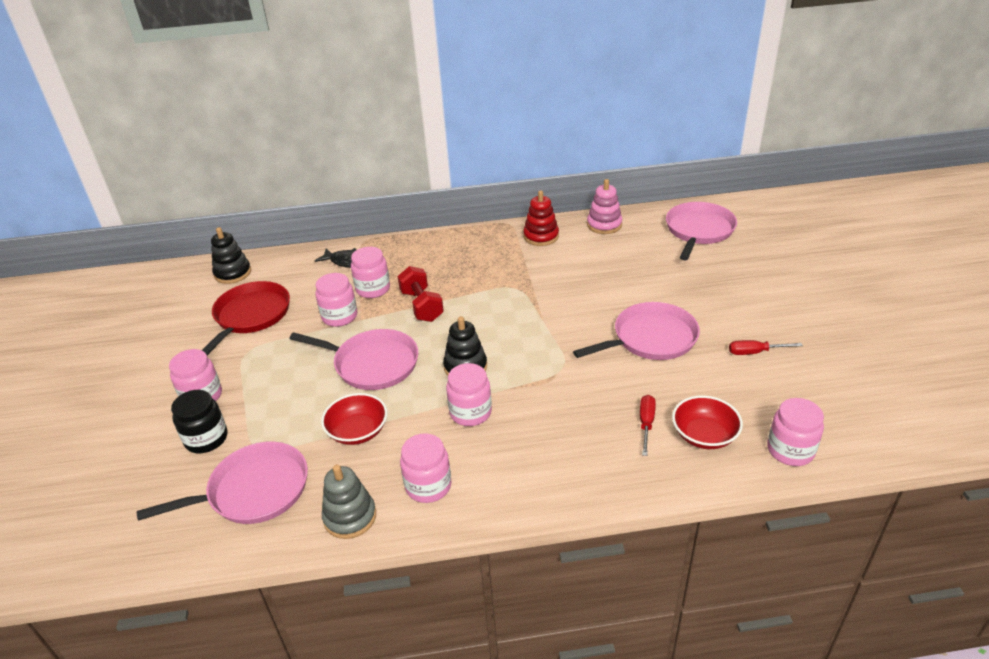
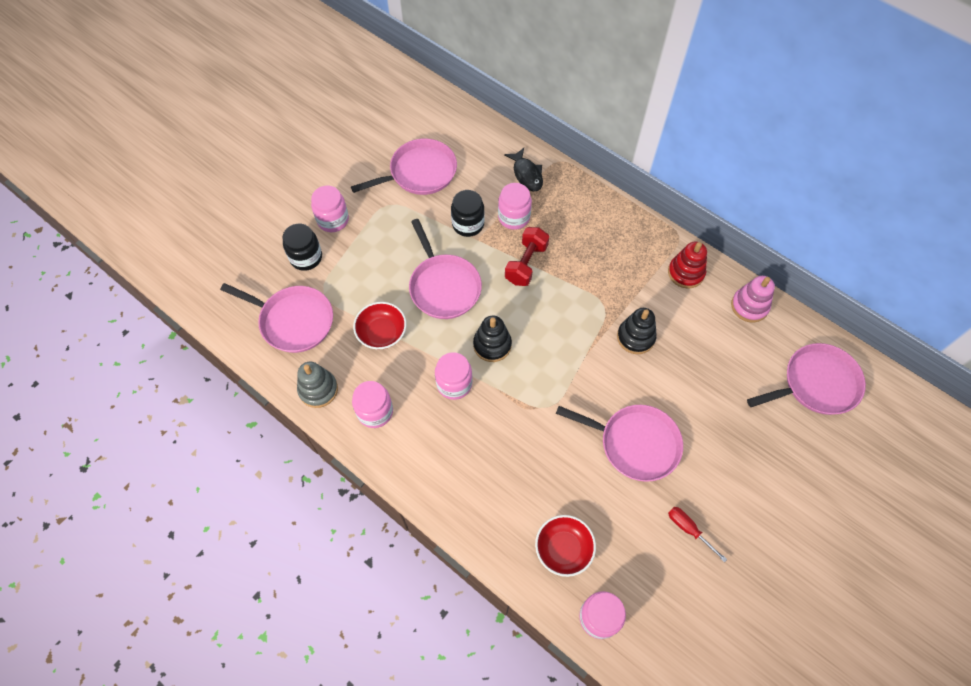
camera: 45 degrees right, 25 degrees up
(233, 273) = (447, 119): black stacking toy -> black stacking toy (635, 337)
(251, 316) = (420, 172): red pan -> pink pan
(339, 316) = (468, 224): pink jar -> black jar
(646, 423) = (541, 502): red screwdriver -> none

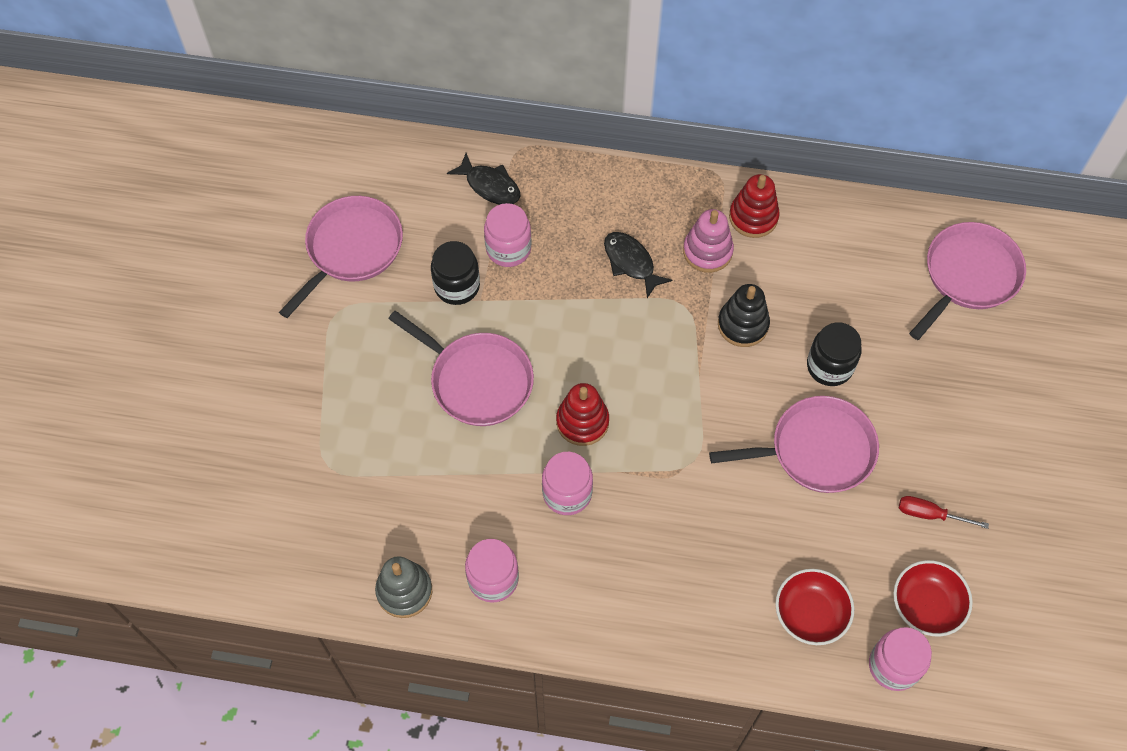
camera: 30 degrees left, 0 degrees up
(293, 321) = (314, 523): pink pan -> none
(306, 257) = (275, 434): black jar -> black jar (829, 366)
(333, 220) = (278, 367): pink jar -> none
(382, 333) = (437, 478): red bowl -> red bowl (926, 605)
(492, 345) = (582, 422): black stacking toy -> red stacking toy
(526, 264) = (560, 300): red dumbbell -> none
(586, 262) = (631, 262): none -> black fish
(749, 306) = (846, 221): pink stacking toy -> pink stacking toy (707, 251)

